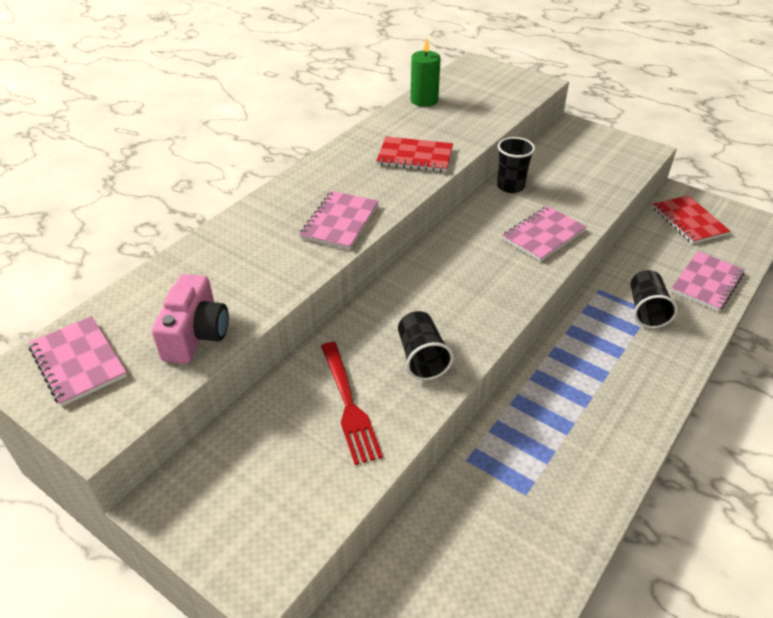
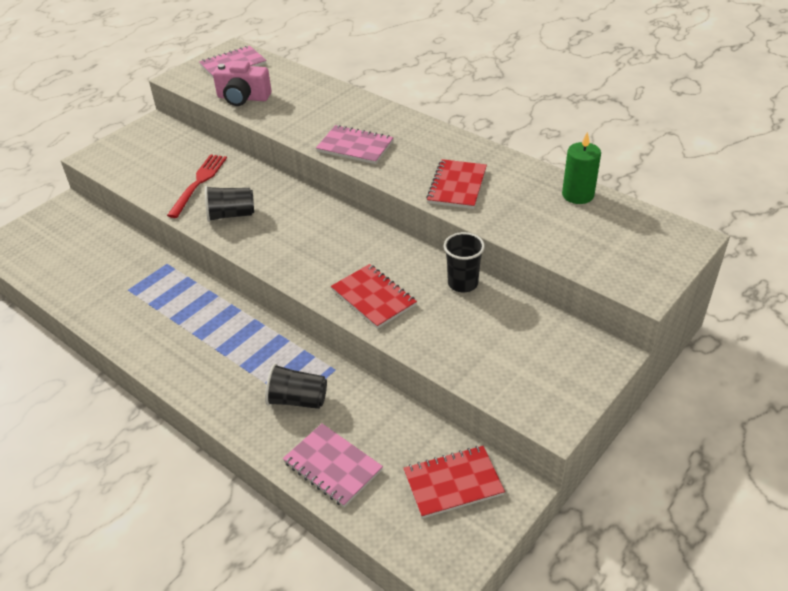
camera: 95 degrees right, 0 degrees up
(349, 404) = (198, 183): red fork -> red fork turned 120 degrees clockwise
(543, 235) = (373, 298): pink notebook -> red notebook

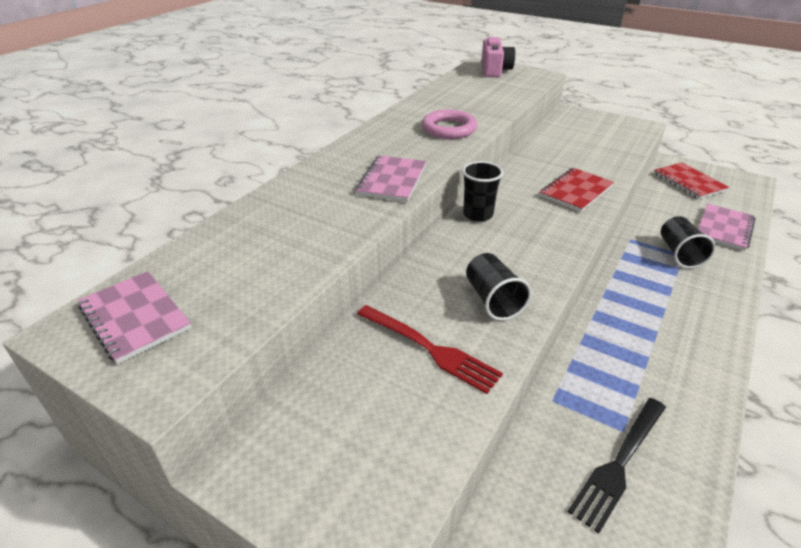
camera: 100 degrees left, 5 degrees down
(108, 280) = (619, 463): none -> black fork
(198, 183) = (430, 348): red fork -> red fork turned 150 degrees counterclockwise
(243, 98) = (263, 284): pink camera -> pink camera (494, 70)
(457, 186) = (449, 129): red notebook -> pink ring
(462, 283) = (533, 156): black cup -> black cup (478, 215)
(578, 195) = (445, 90): green candle -> none

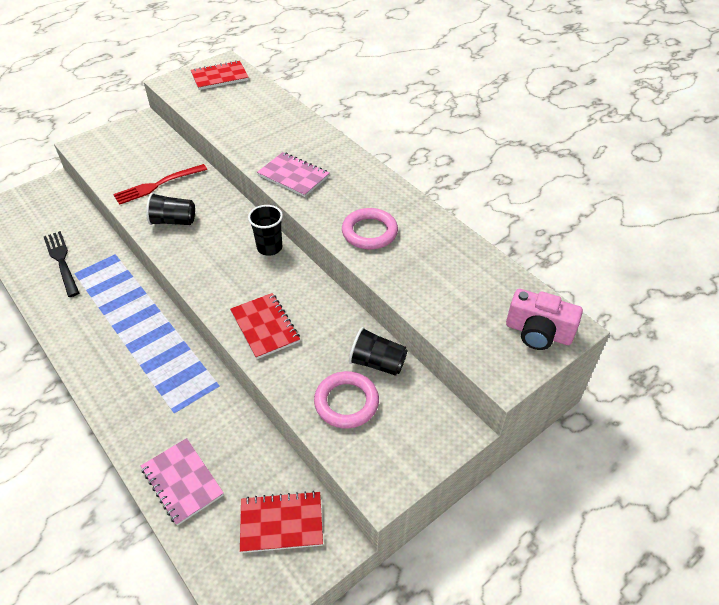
camera: 110 degrees right, 10 degrees up
(135, 317) = (220, 77): pink notebook -> red notebook
(599, 145) = (346, 402): none -> pink ring
(679, 254) = (176, 409): black cup -> black cup (377, 363)

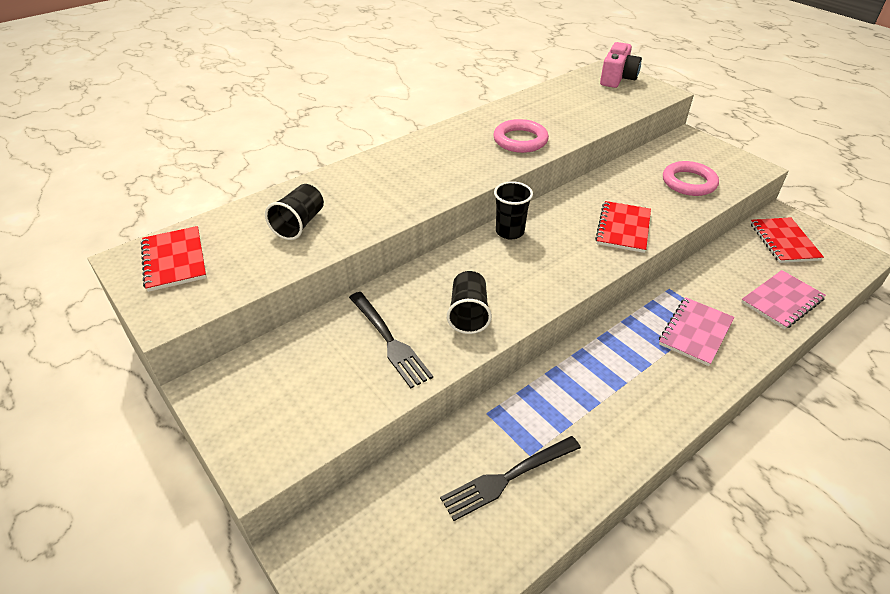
camera: 90 degrees left, 5 degrees down
(158, 185) = (389, 340): red fork -> black fork
(265, 327) = (623, 228): red notebook -> red notebook turned 45 degrees counterclockwise
(293, 176) = (431, 185): pink notebook -> pink notebook (695, 332)
(377, 363) = (642, 168): black cup -> black cup (299, 224)

